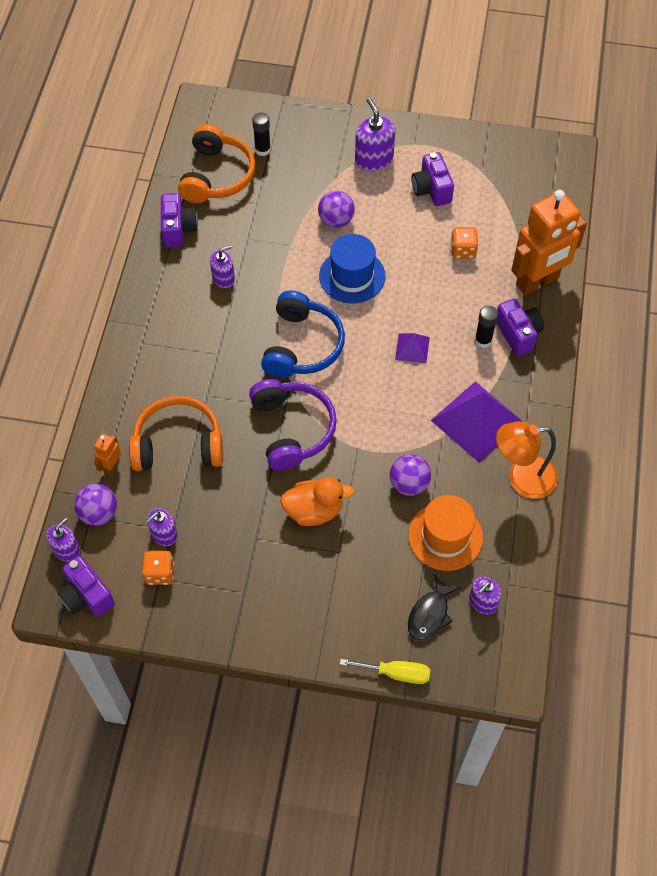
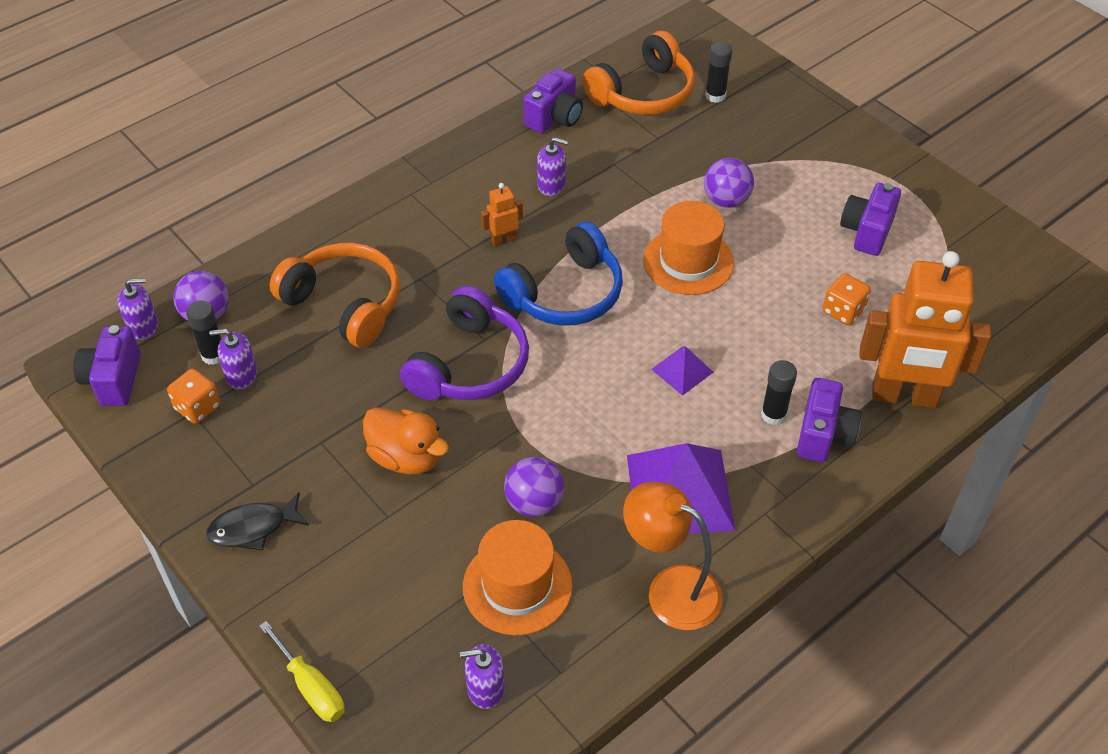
camera: 40 degrees right, 10 degrees down
(111, 466) = (264, 282): orange robot -> orange robot (503, 240)
(132, 535) = (213, 355): none -> black glue stick
(352, 276) = (688, 261): blue hat -> orange hat
(374, 159) = (828, 168): purple soap dispenser -> none
(430, 614) = (413, 654): black fish -> black fish (253, 528)

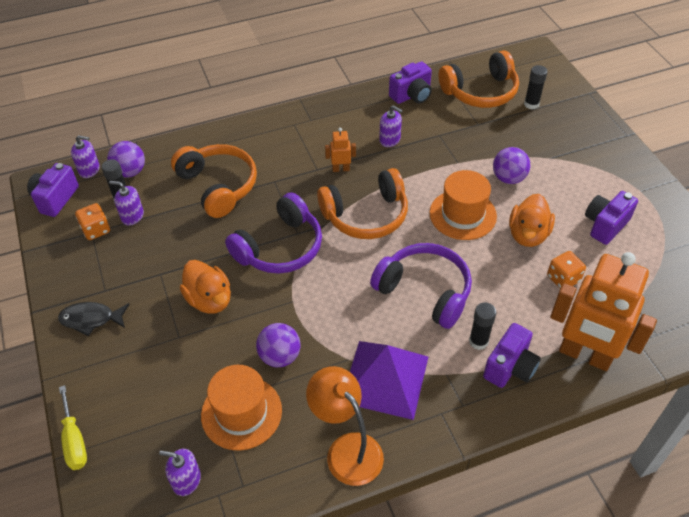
camera: 20 degrees right, 0 degrees up
(565, 294) = (366, 215): blue headphones -> orange headphones
(682, 370) = (425, 291): purple pyramid -> purple headphones
(779, 267) = (528, 234): none -> orange duck

